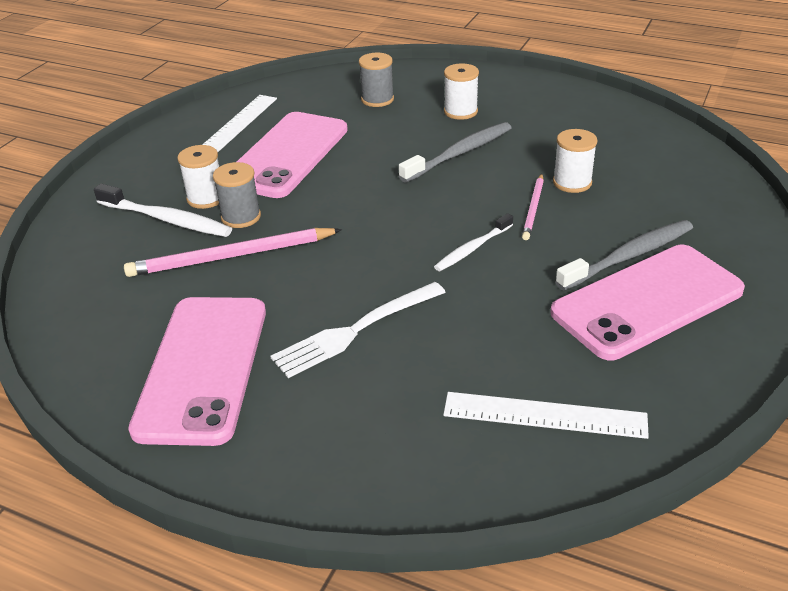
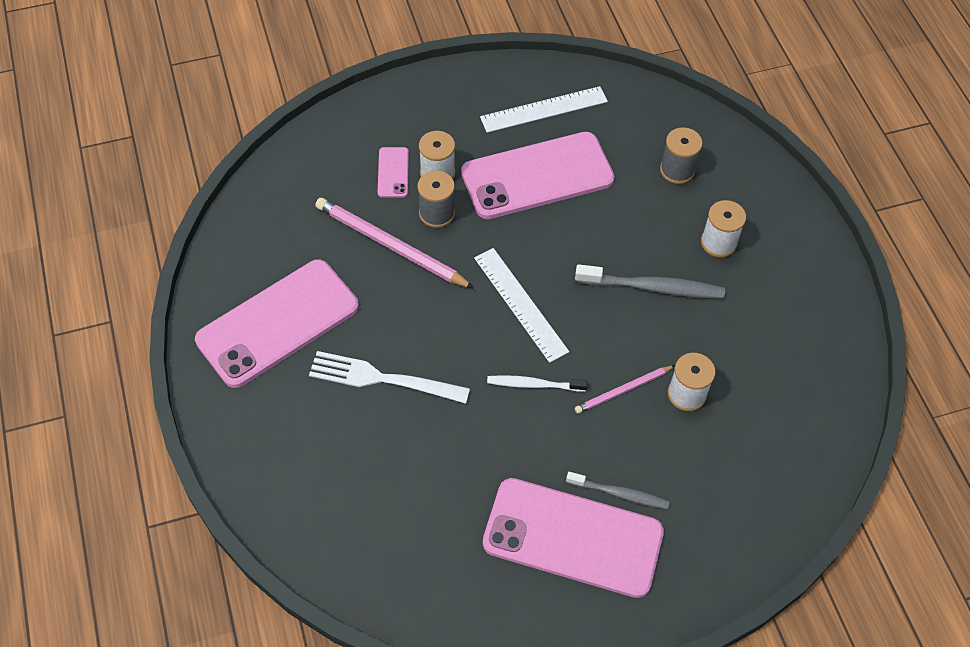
camera: 45 degrees right, 20 degrees up
(166, 219) = (393, 172): white toothbrush -> pink phone
(544, 415) = (397, 544): white ruler -> white ruler (520, 304)
(629, 256) = (619, 493): grey toothbrush -> grey toothbrush, size x0.64

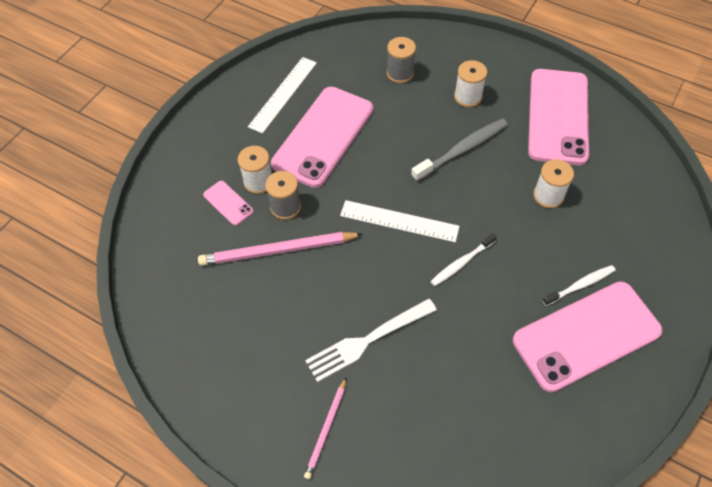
camera: 40 degrees left, 0 degrees up
(278, 323) = (257, 365): pink phone -> pink phone (558, 116)
(619, 493) = (580, 285): grey toothbrush -> white toothbrush
(623, 390) = (514, 223): pink pencil -> pink pencil (326, 429)

